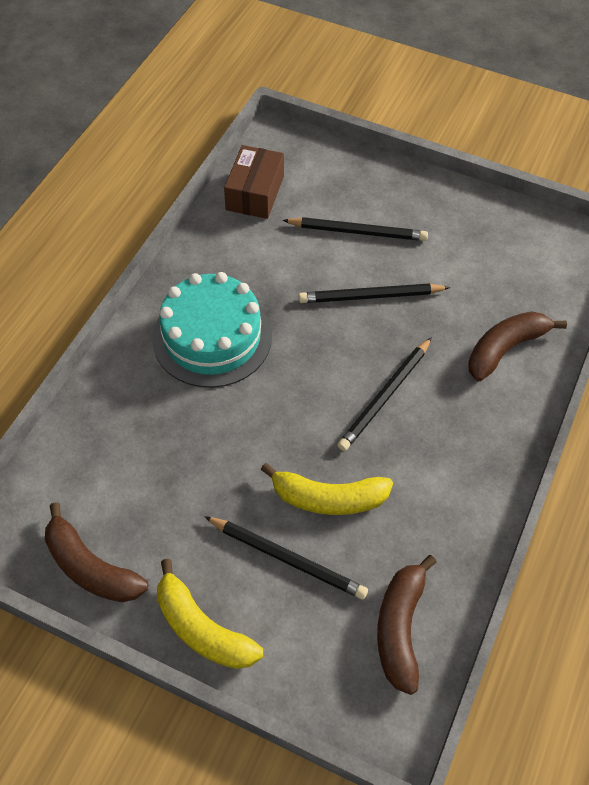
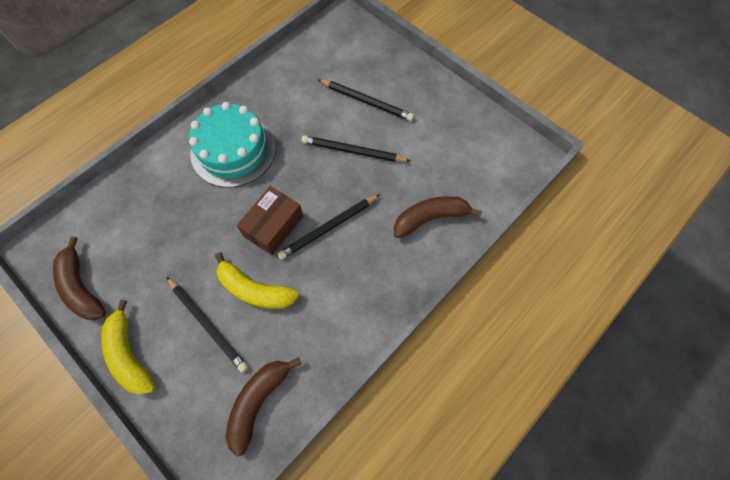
camera: 20 degrees right, 10 degrees up
(255, 193) = (310, 55): brown box -> brown box (273, 226)

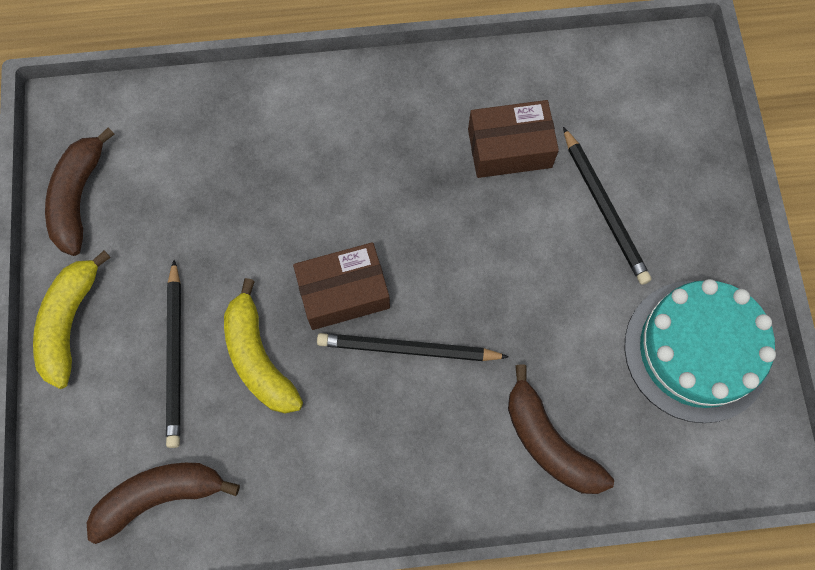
camera: 40 degrees right, 5 degrees up
(233, 150) = (375, 149): turquoise cake -> turquoise cake (696, 350)
(300, 105) = (509, 148): none -> brown box
(353, 151) = (525, 268): black pencil -> none
(430, 218) = (548, 442): brown banana -> brown banana turned 150 degrees counterclockwise

